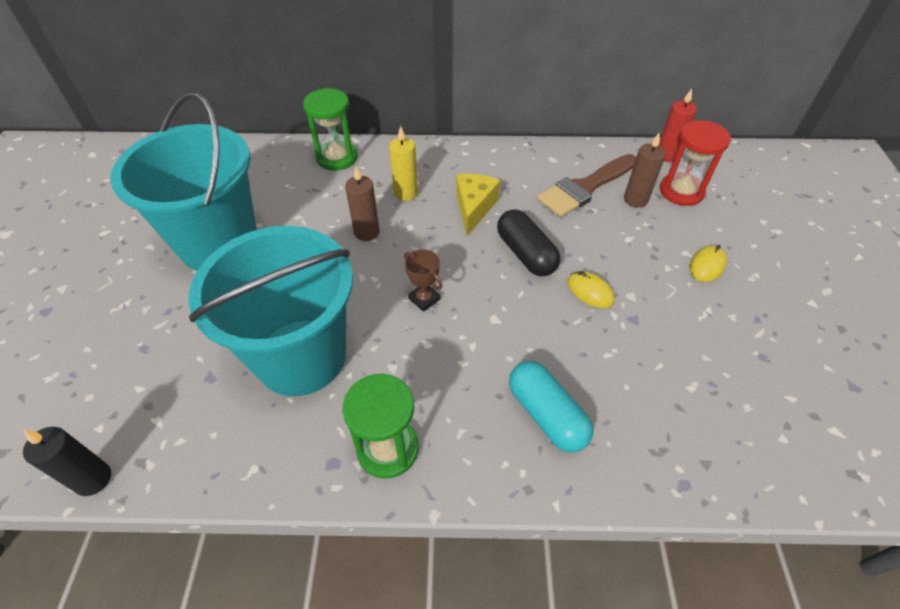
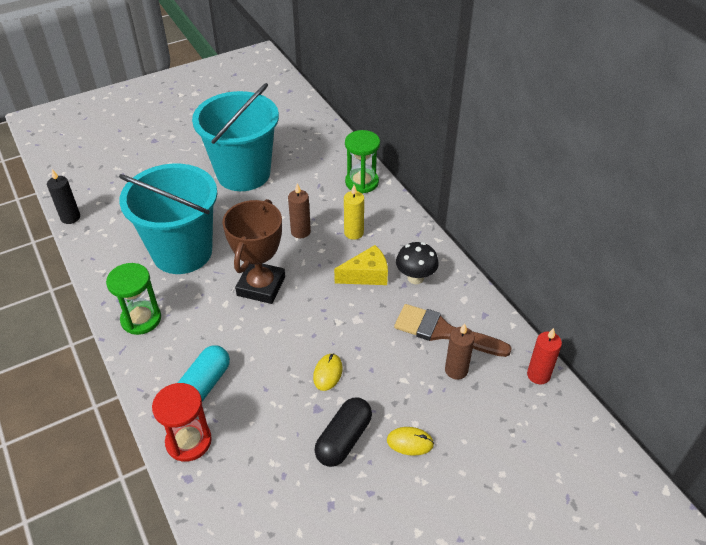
camera: 60 degrees right, 5 degrees down
(424, 299) = (261, 286): brown trophy -> brown trophy, size x2.21
(503, 177) = (415, 278): none -> black mushroom
(526, 254) = (340, 322): black capsule -> black capsule (343, 439)
(681, 191) = (494, 400): red hourglass -> red hourglass (188, 441)

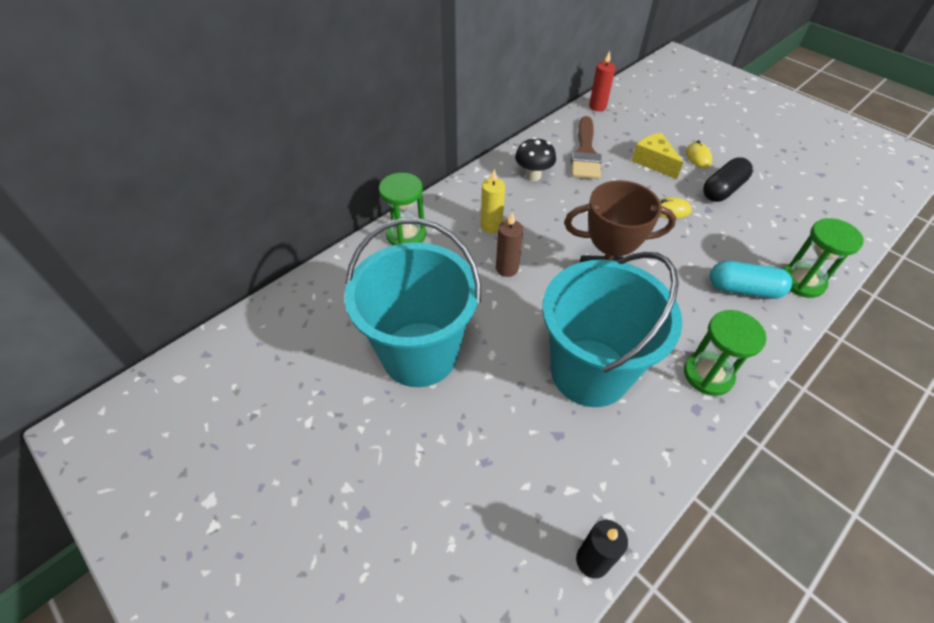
camera: 105 degrees left, 5 degrees up
(188, 441) = (802, 281): red hourglass -> green hourglass
(343, 439) = (723, 189): black capsule -> black capsule turned 60 degrees counterclockwise
(366, 275) = (545, 207): yellow cheese -> yellow cheese (653, 162)
(456, 370) = (619, 143): brown candle -> none

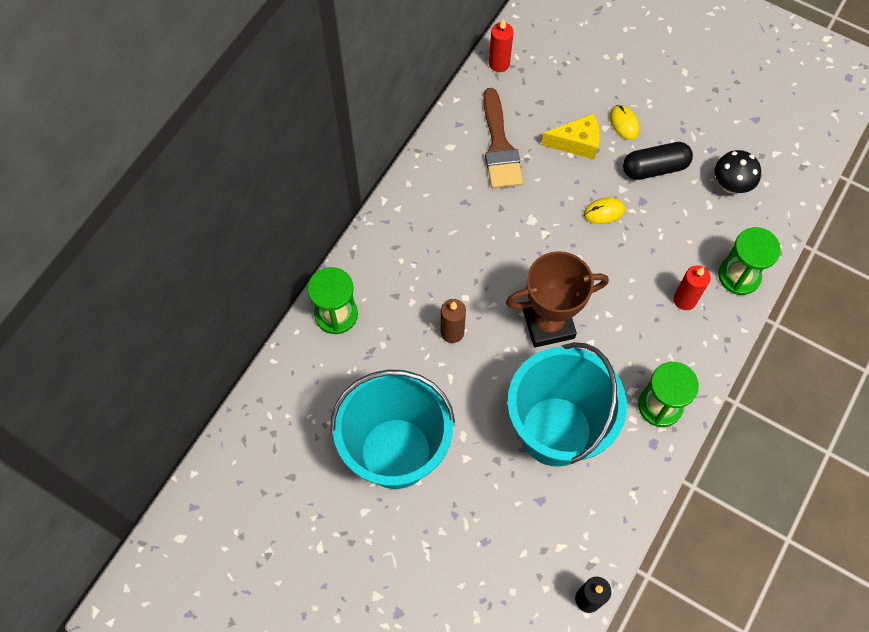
camera: 15 degrees left, 15 degrees up
(491, 226) = (422, 280): yellow candle -> none
(533, 176) = (449, 196): black mushroom -> black mushroom (730, 185)
(653, 162) = (576, 143): yellow cheese -> yellow cheese turned 135 degrees clockwise
(723, 189) = (654, 168): black capsule -> black capsule turned 45 degrees clockwise
(743, 289) = (684, 300): turquoise capsule -> red candle

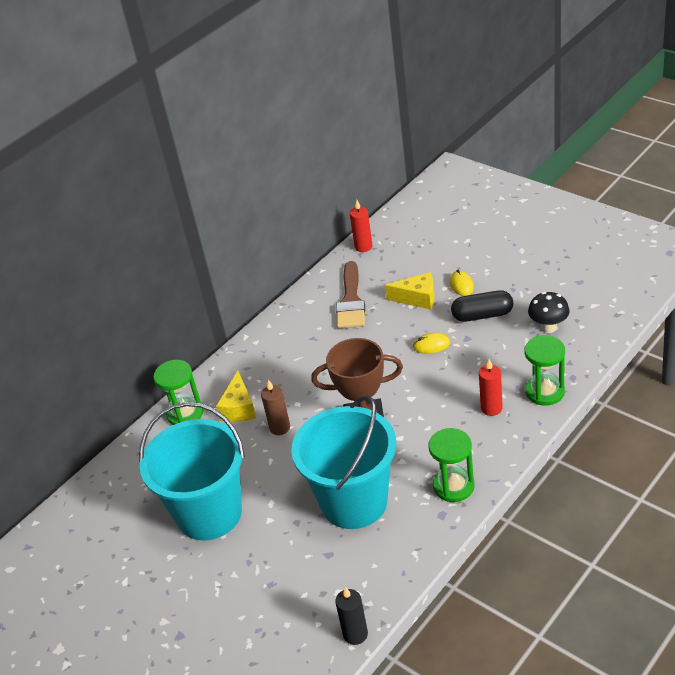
camera: 15 degrees right, 25 degrees down
(399, 305) = (239, 408): none -> yellow cheese

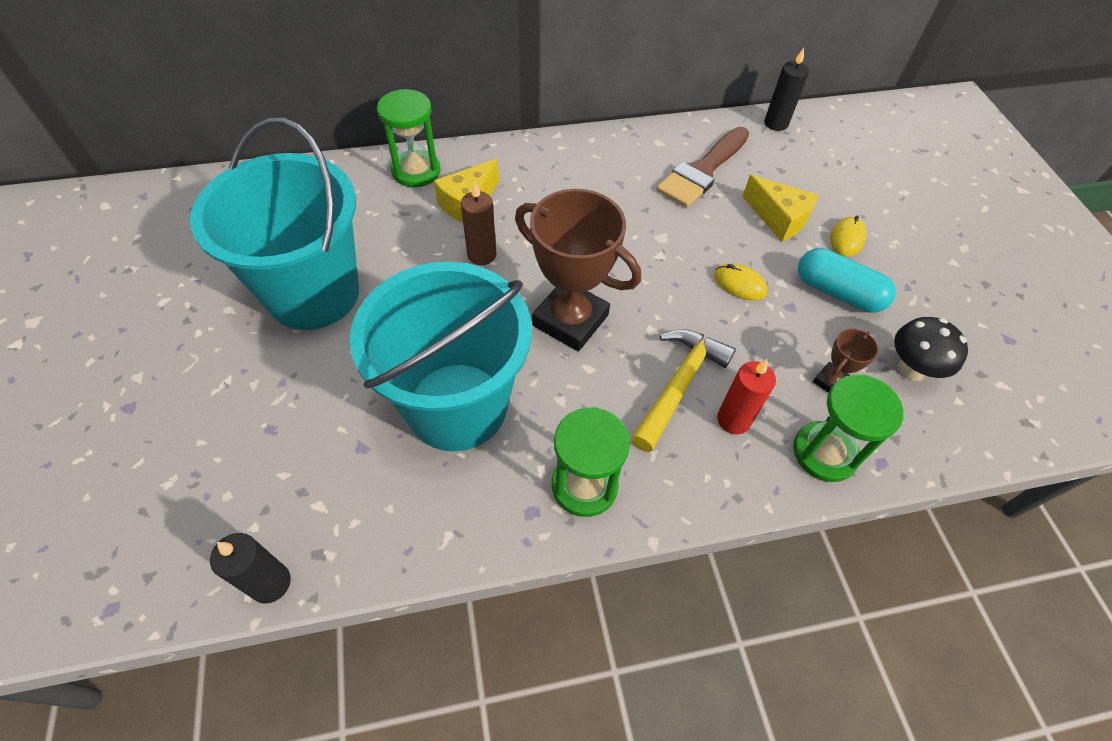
camera: 30 degrees right, 15 degrees up
(363, 246) = (776, 123): red candle -> black candle
(451, 412) = (679, 385): none -> yellow hammer
(482, 315) = (837, 292): black capsule -> turquoise capsule
(518, 359) = (830, 381): none -> brown trophy

